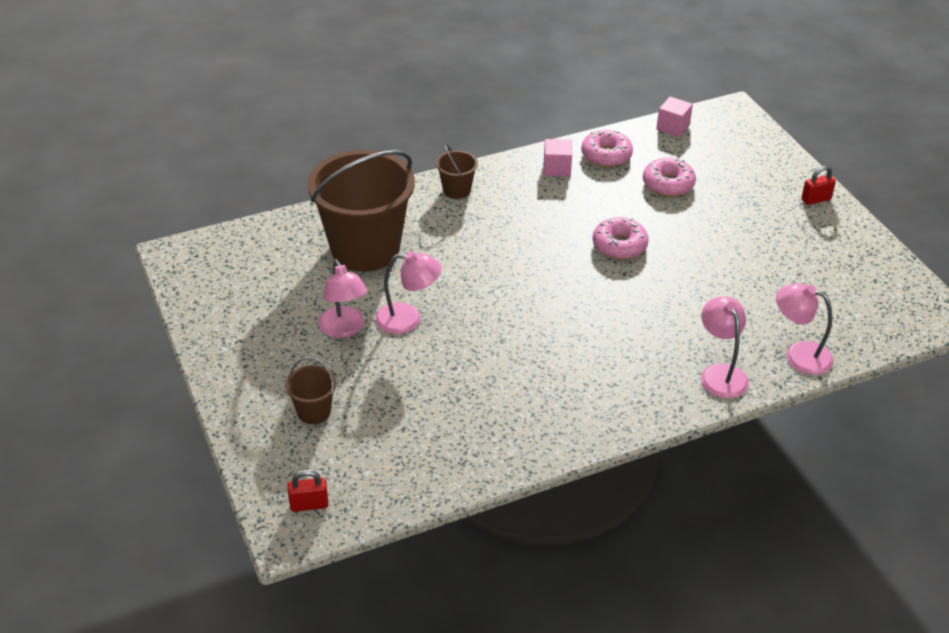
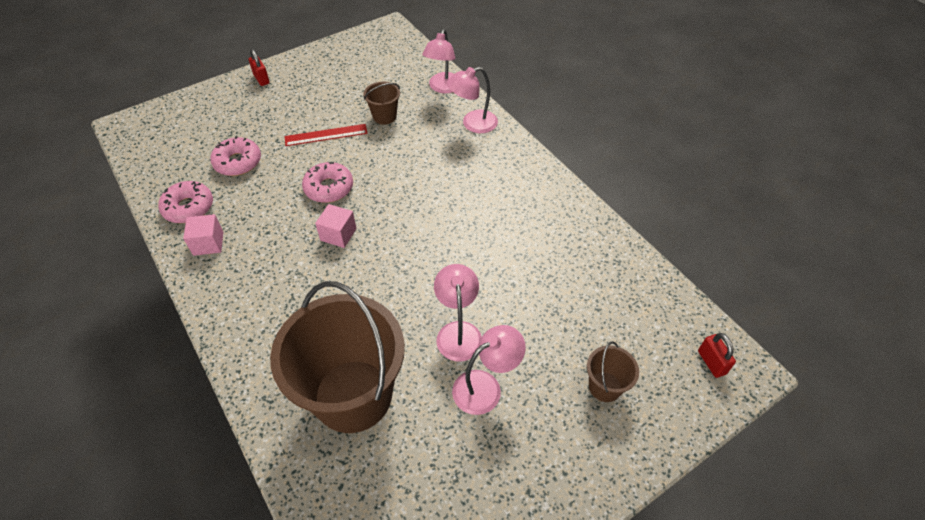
camera: 100 degrees left, 10 degrees up
(456, 190) = (244, 325): brown bucket -> brown bucket (384, 116)
(673, 127) = (146, 163): pink cube -> pink cube (338, 234)
(707, 246) = (326, 135): none -> red ruler

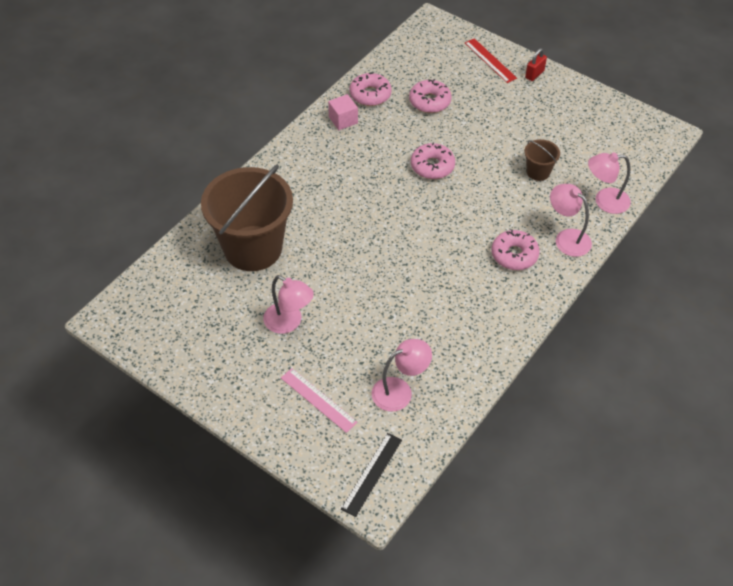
camera: 70 degrees right, 0 degrees up
(326, 135) = (491, 142): red ruler -> red ruler (490, 60)
(338, 234) = (387, 190): pink cube -> none
(458, 332) = (329, 293): pink lamp -> pink lamp (399, 391)
(476, 164) = (514, 255): none -> pink donut
(605, 386) = (318, 400): brown bucket -> pink ruler
(711, 362) = (372, 474): red padlock -> black ruler

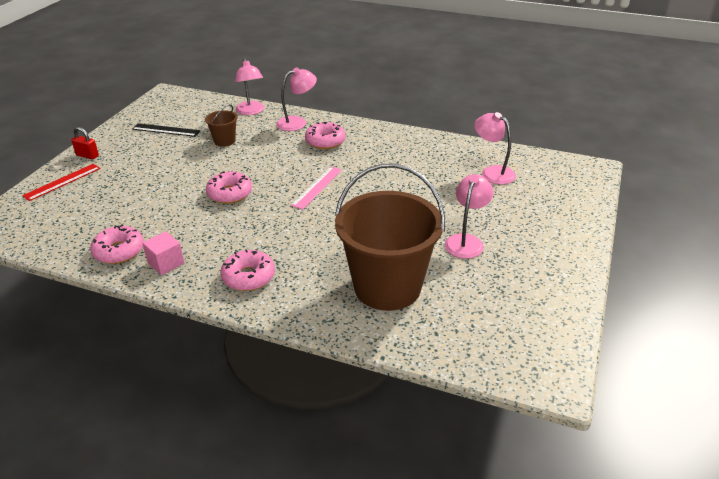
camera: 105 degrees left, 15 degrees down
(318, 400) = (532, 208): pink ruler -> pink ruler (317, 187)
(372, 474) = (573, 172): black ruler -> black ruler (166, 130)
(429, 101) = (130, 209): pink donut -> pink donut (248, 277)
(567, 238) = (297, 122): pink lamp -> pink lamp turned 150 degrees counterclockwise

